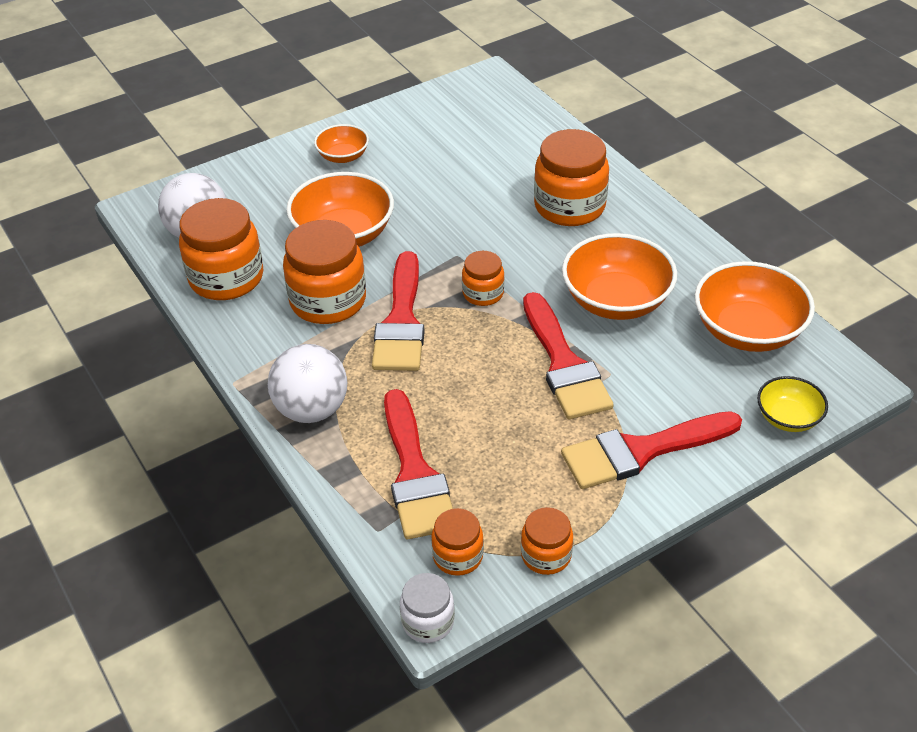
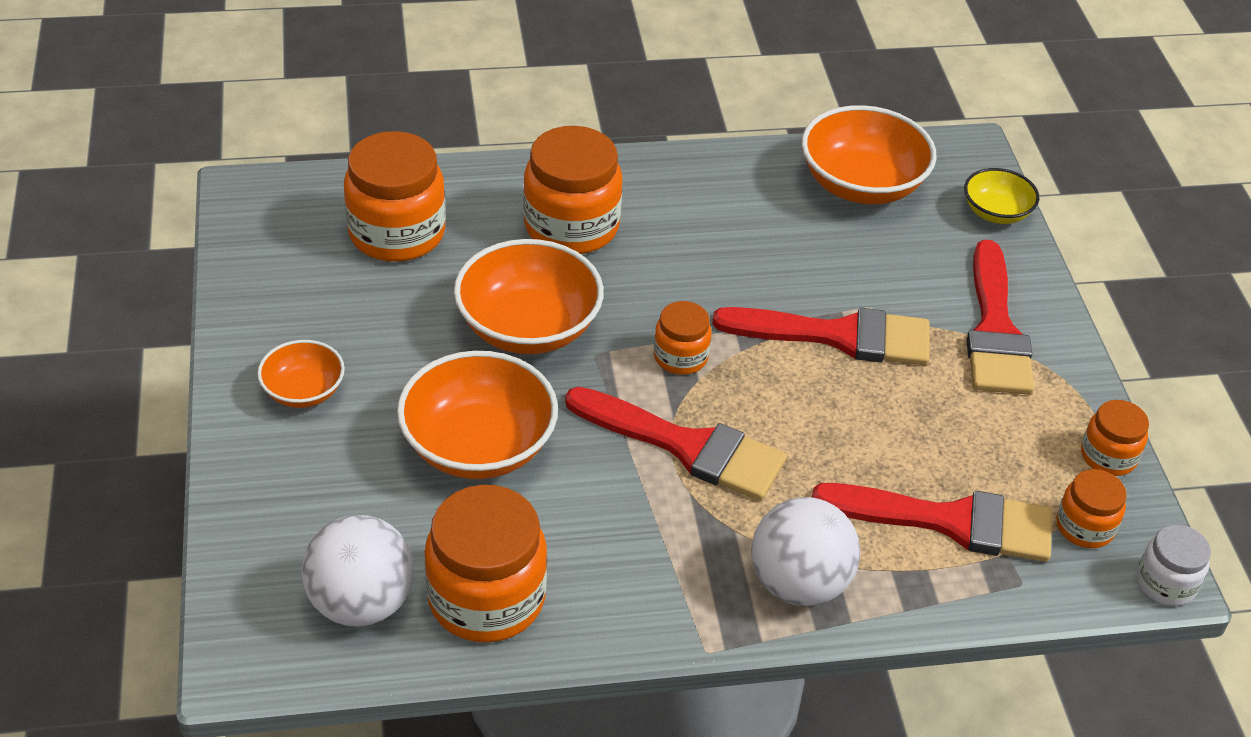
camera: 70 degrees left, 0 degrees up
(328, 301) = (604, 504): orange jar -> orange jar (397, 233)
(616, 300) = (759, 256): orange bowl -> orange bowl (528, 327)

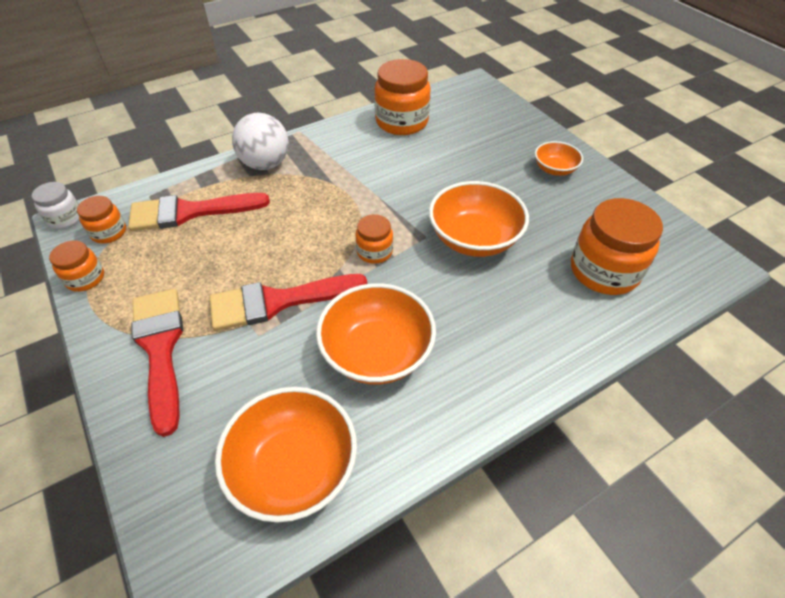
camera: 160 degrees right, 5 degrees up
(361, 603) = (449, 107): white ball -> none
(478, 446) = (451, 172): orange bowl -> orange bowl (377, 352)
(571, 227) = (502, 320): orange jar -> none
(686, 446) = (346, 204): red brush -> none
(996, 212) = (156, 486): yellow bowl -> none

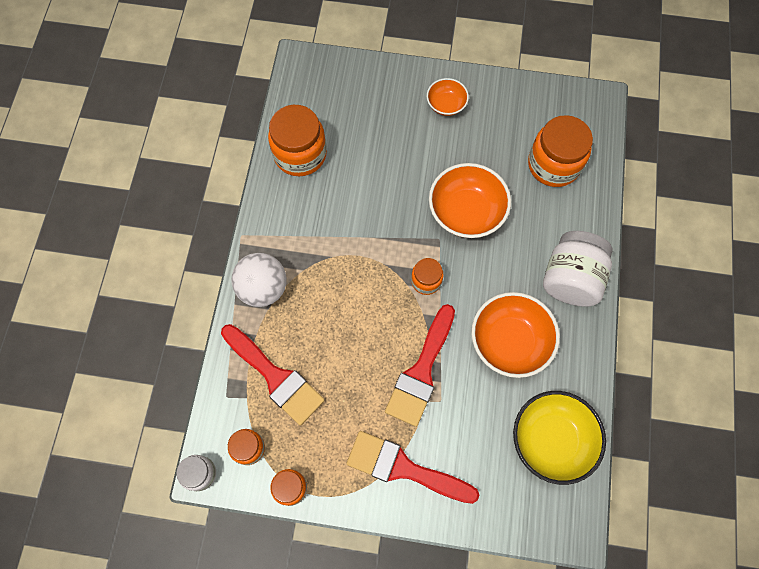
camera: 50 degrees left, 20 degrees up
(190, 212) = (275, 377): red brush -> red brush turned 75 degrees counterclockwise
(294, 467) = (551, 440): orange bowl -> yellow bowl
(503, 362) = (570, 279): none -> white jar

